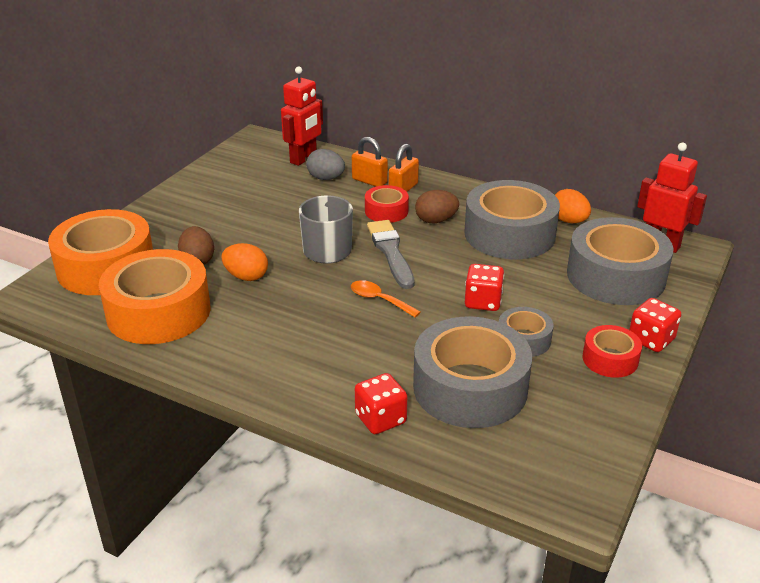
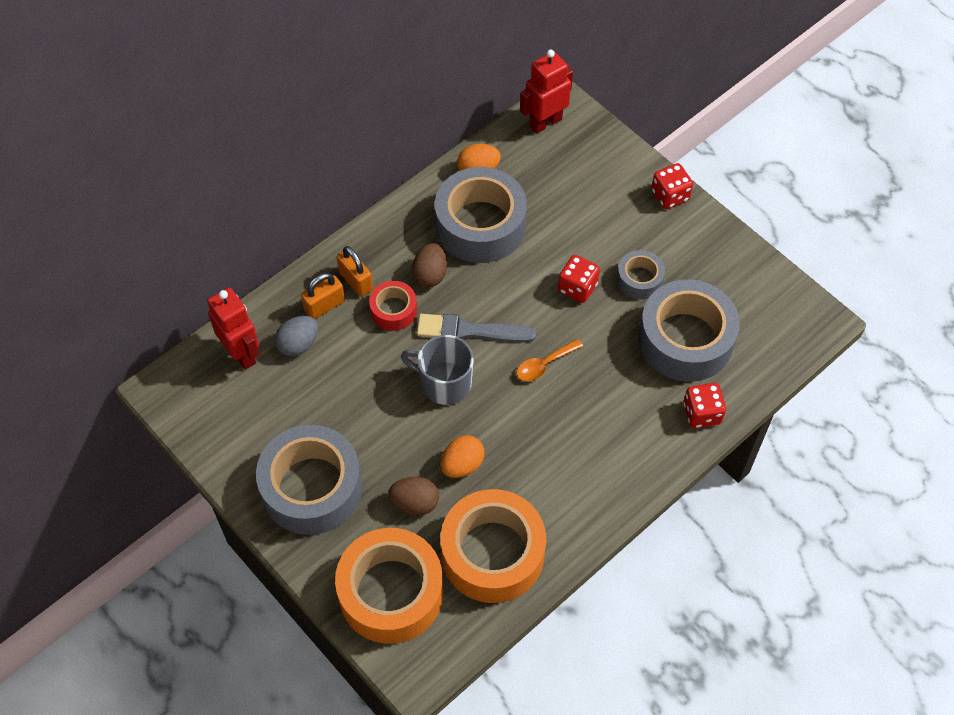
camera: 70 degrees left, 25 degrees up
(610, 359) = (683, 233): red tape -> none
(616, 276) = (578, 177): grey tape -> grey tape (311, 487)

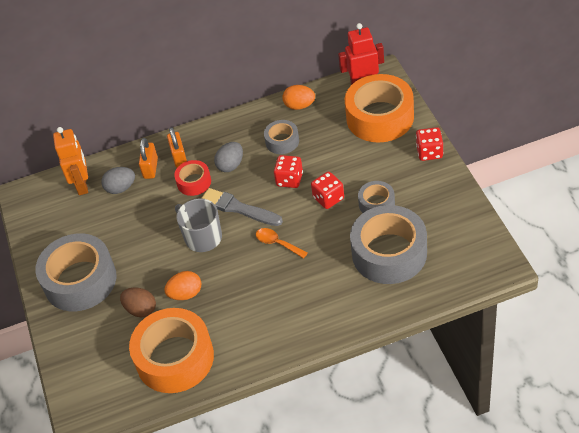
camera: 30 degrees right, 10 degrees down
(242, 353) = (82, 185): red robot -> orange robot
(324, 306) = (150, 168): orange padlock -> orange padlock turned 75 degrees counterclockwise
(391, 592) = (94, 363): orange tape -> orange tape (380, 117)
(430, 274) = (231, 165): brown egg -> grey egg
(480, 225) = (282, 141): grey tape -> grey tape, size x0.50
(544, 364) = (277, 243): orange spoon -> orange spoon turned 45 degrees clockwise
(702, 413) = (374, 307): red dice -> red dice (289, 179)

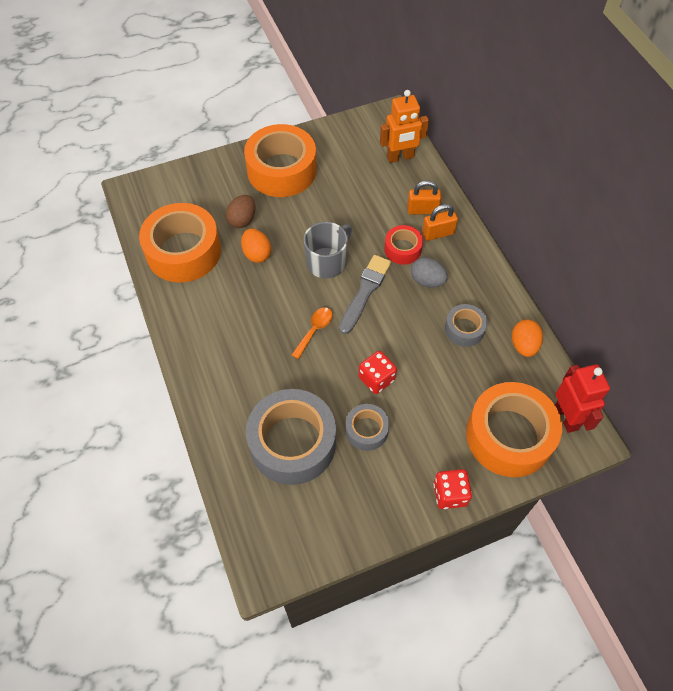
camera: 80 degrees right, 10 degrees up
(80, 280) = (282, 170): grey tape -> orange tape
(121, 188) = (395, 188): grey egg -> none
(289, 179) = (405, 339): red dice -> none

